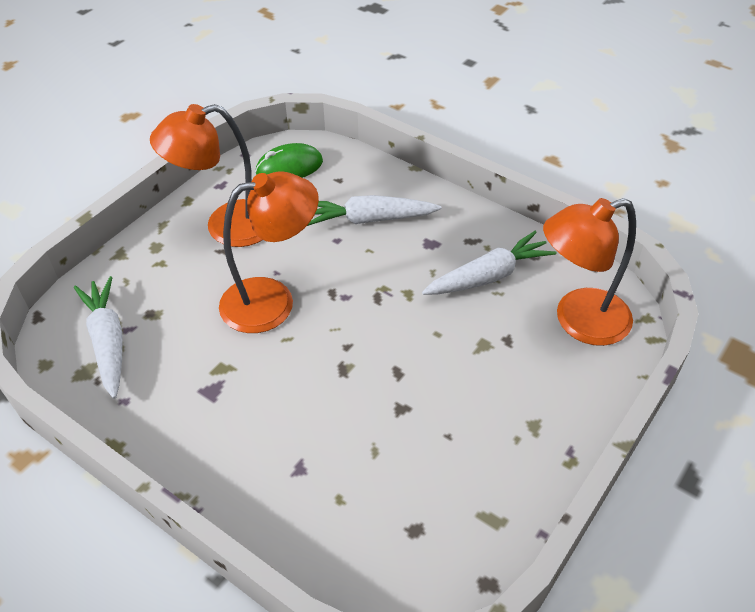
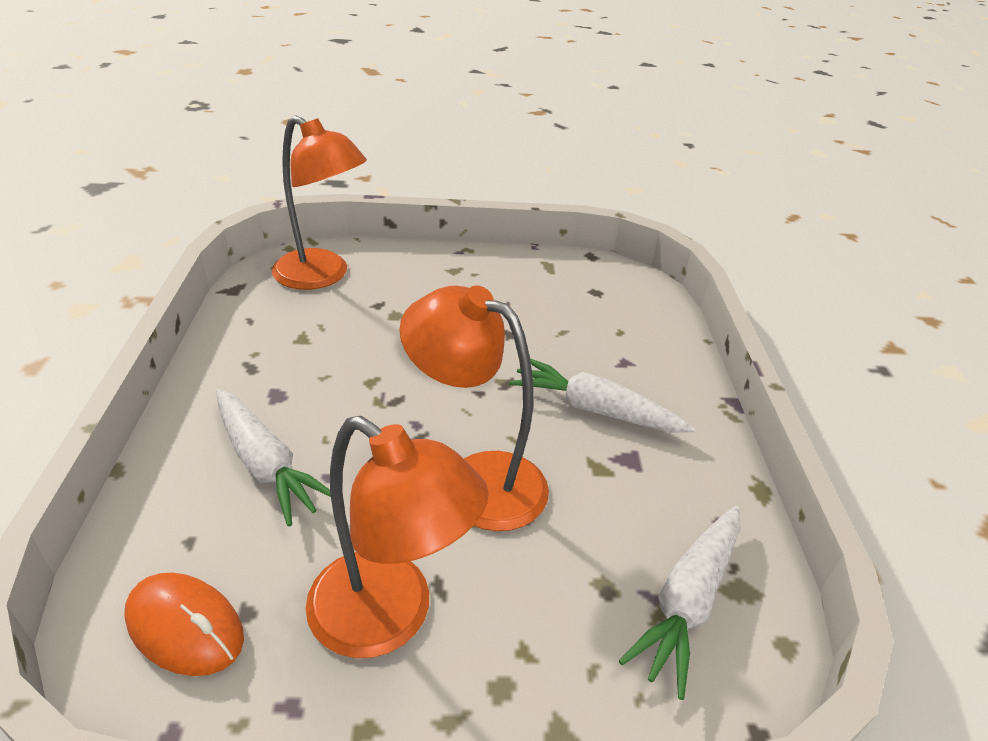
camera: 130 degrees left, 10 degrees down
(289, 167) = (185, 627): green mouse -> orange mouse
(488, 276) = (301, 338): white carrot -> white carrot (595, 409)

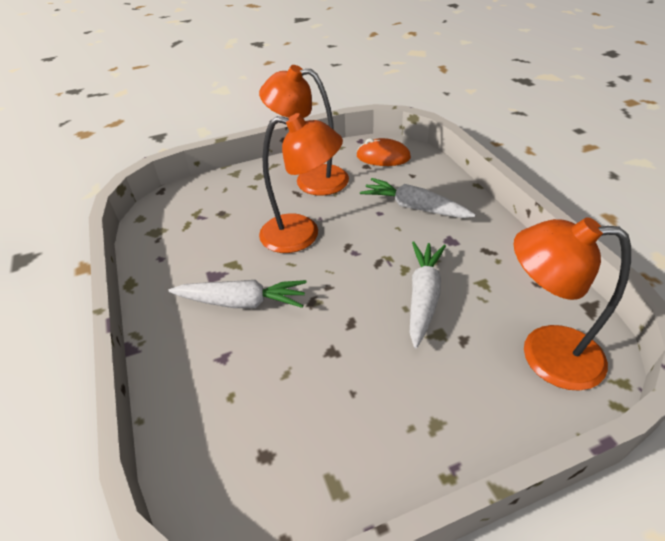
camera: 165 degrees right, 5 degrees up
(688, 601) = (183, 220): white carrot -> white carrot (423, 297)

